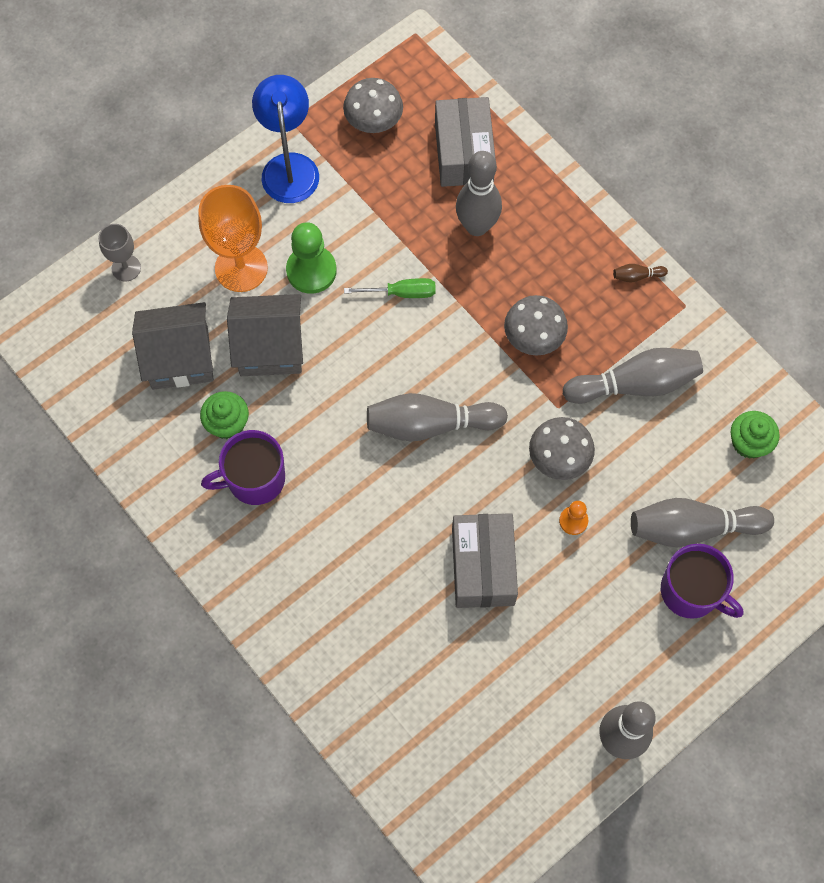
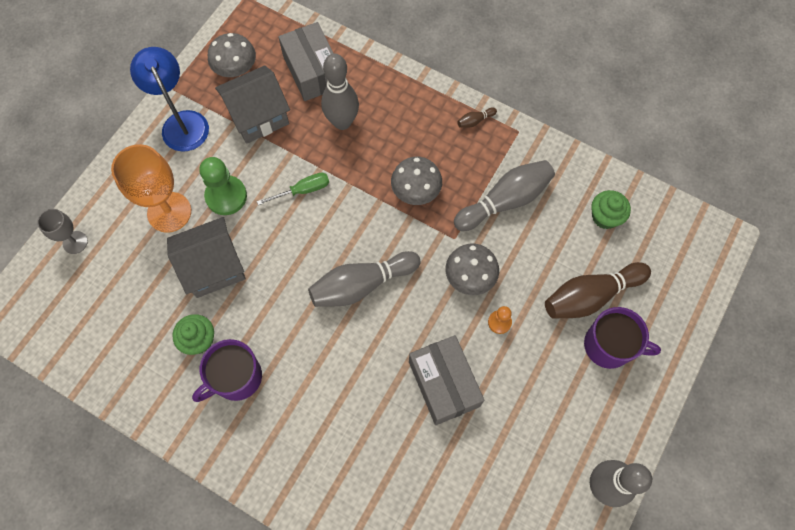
camera: 20 degrees left, 0 degrees up
(180, 358) = (142, 300): grey house -> grey house (258, 116)
(692, 528) = (590, 296): grey bowling pin -> brown bowling pin

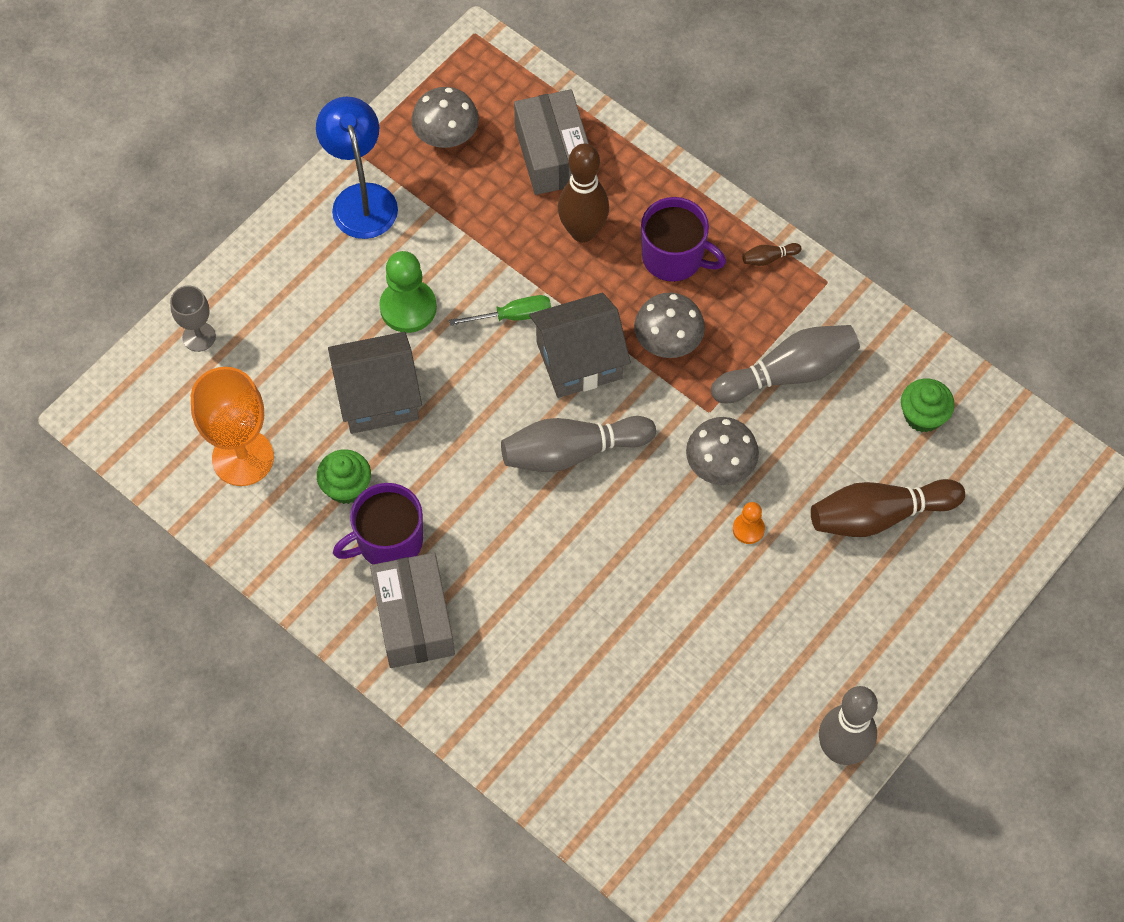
camera: 10 degrees right, 5 degrees down
(169, 212) = (329, 317): orange goblet -> orange goblet (243, 458)
(258, 116) = (467, 206): grey house -> grey house (579, 360)
(342, 122) = (583, 232): grey bowling pin -> brown bowling pin
(444, 384) = (659, 594): grey box -> grey box (414, 619)
(609, 346) = (889, 582): purple mug -> purple mug (674, 257)

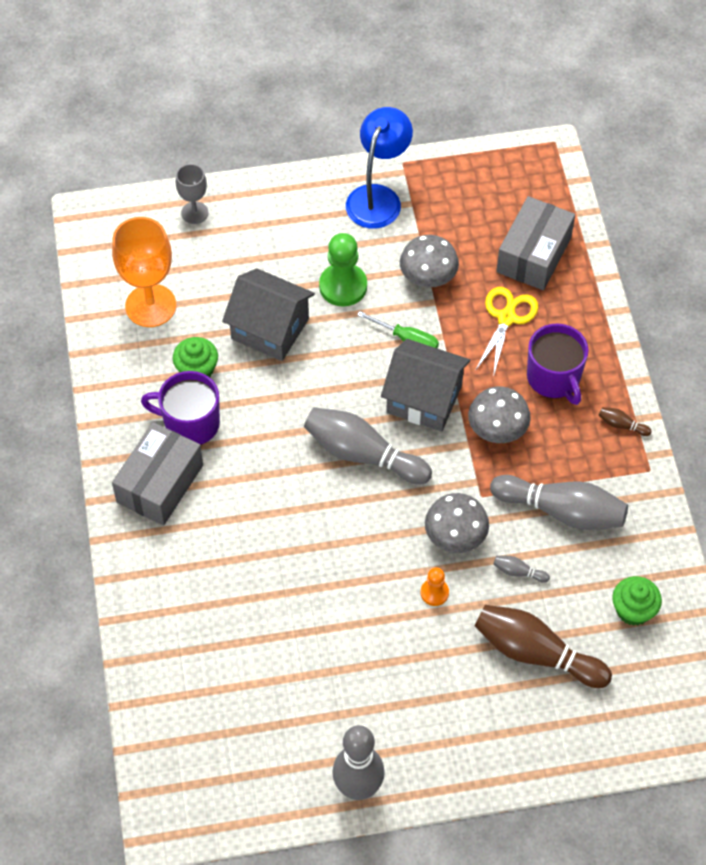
camera: 40 degrees right, 5 degrees down
(446, 135) = (472, 194): grey mushroom -> grey mushroom (428, 277)
(583, 232) = (506, 318): brown bowling pin -> yellow scissors
(801, 456) = (518, 572): none -> grey bowling pin

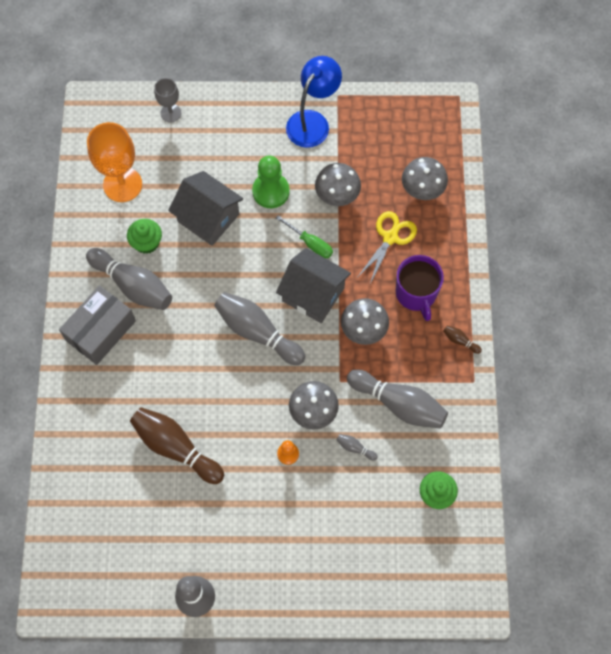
camera: 10 degrees right, 10 degrees up
(190, 423) = (133, 285): purple mug -> grey bowling pin
(534, 255) = (422, 188): grey box -> grey mushroom
(536, 653) = (354, 516): brown bowling pin -> brown bowling pin (176, 447)

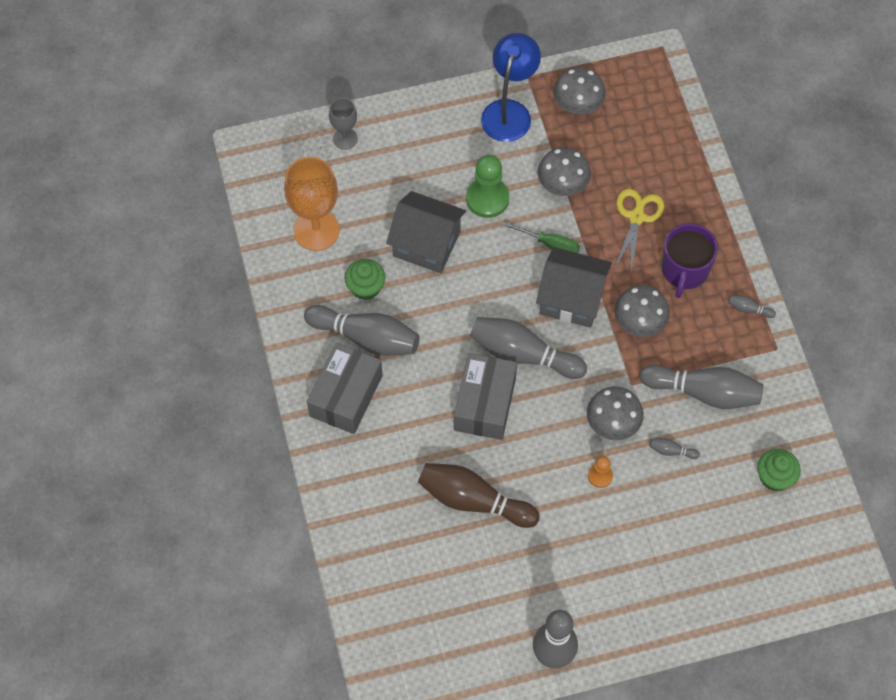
camera: 15 degrees left, 5 degrees down
(212, 366) = (485, 404): none -> grey box
(416, 293) = (684, 270): purple mug -> purple mug turned 45 degrees clockwise
(422, 188) = (655, 156): grey mushroom -> grey mushroom (578, 104)
(460, 341) = (748, 309): brown bowling pin -> grey bowling pin

